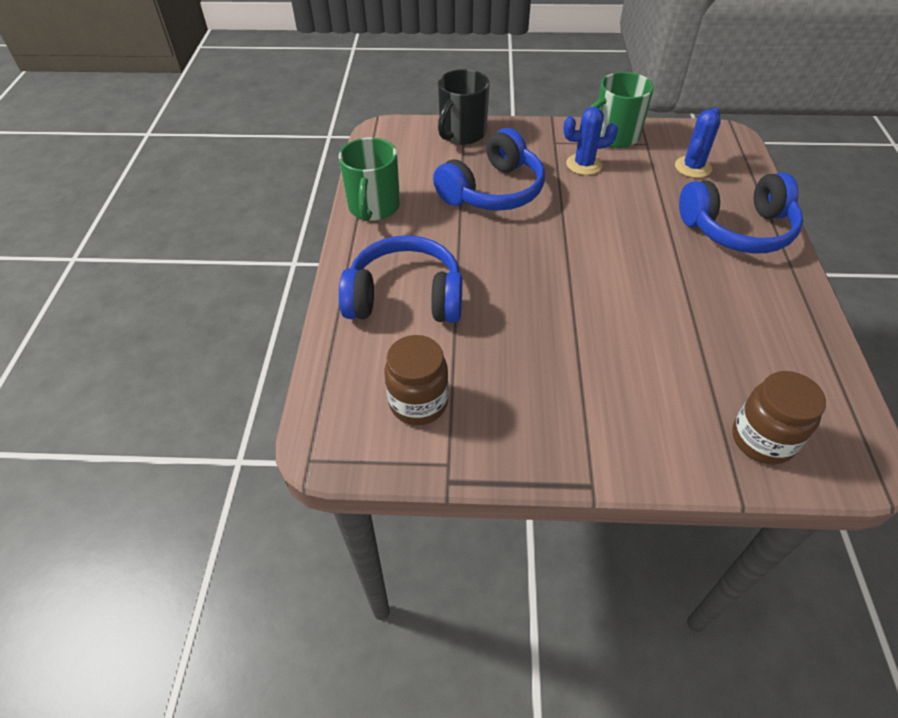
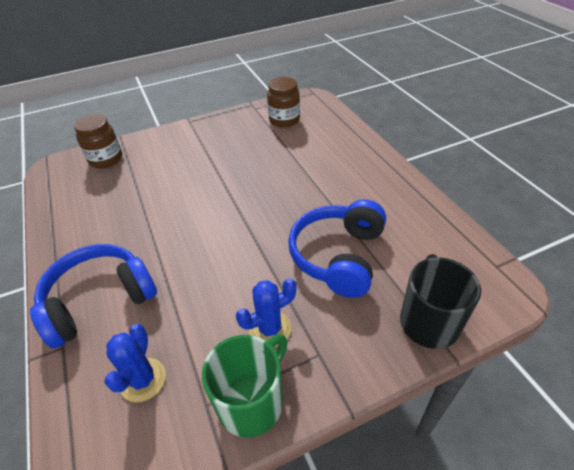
camera: 155 degrees right, 5 degrees down
(373, 207) = (416, 203): green mug -> none
(405, 298) = (332, 156): blue headphones -> none

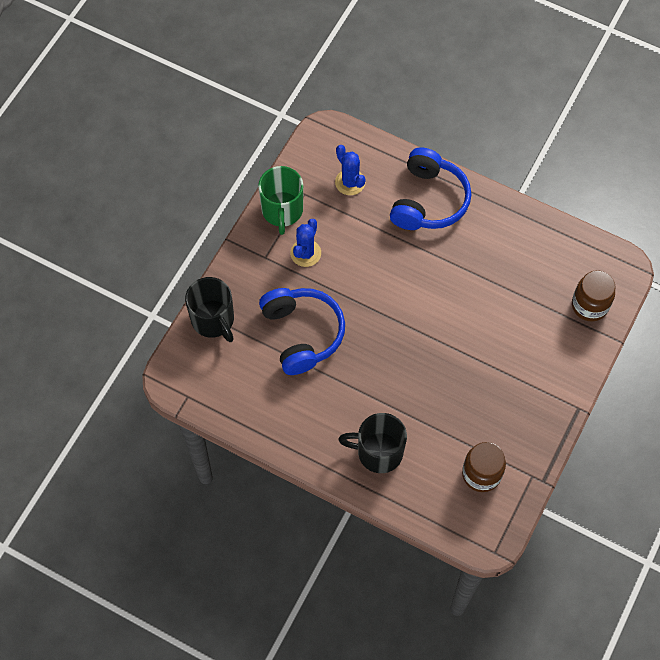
camera: 140 degrees right, 20 degrees up
(342, 156) = (378, 452): none -> black mug

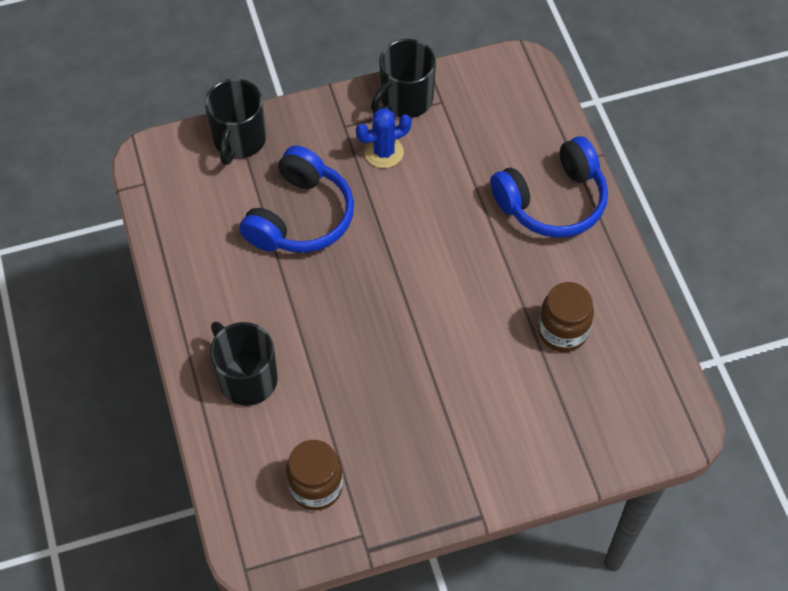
camera: 45 degrees right, 5 degrees down
(282, 211) = (405, 100): green mug -> black mug
(350, 182) = (495, 125): blue cactus -> none
(589, 305) = (605, 431): brown jar -> brown jar (562, 331)

